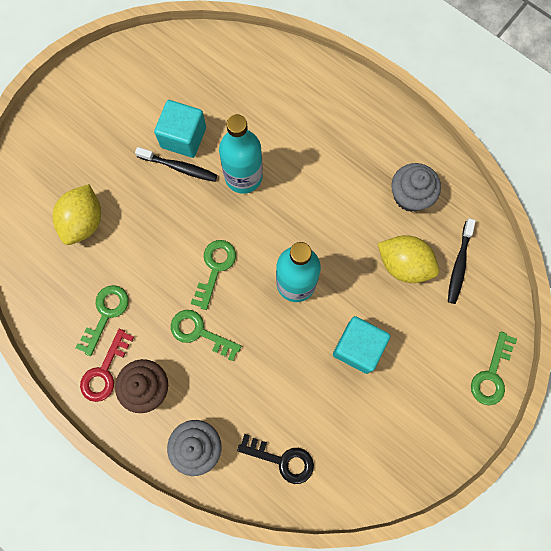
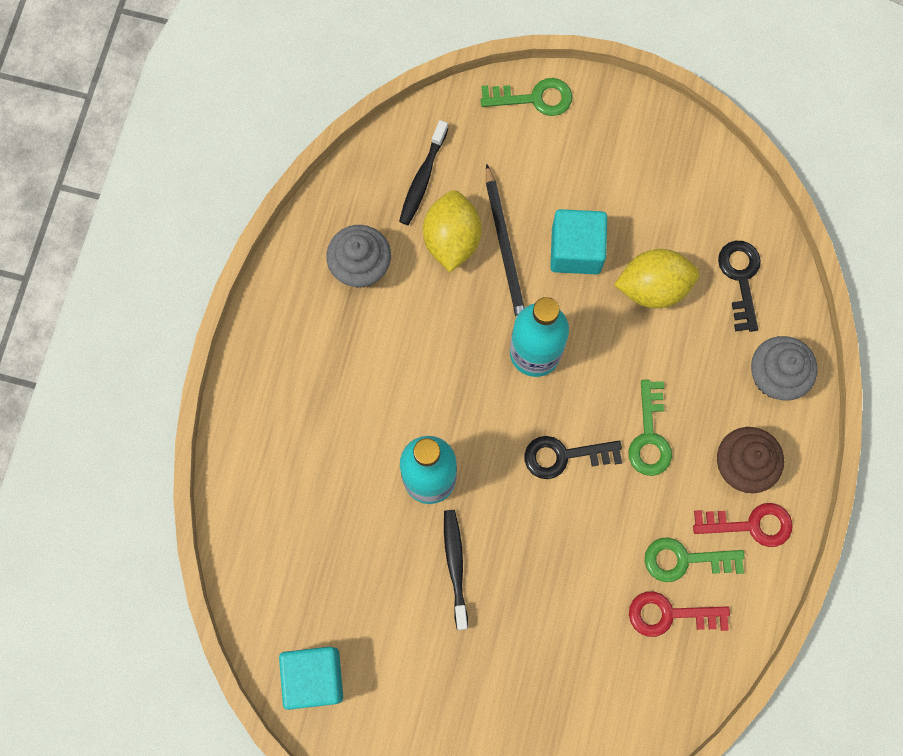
camera: 115 degrees left, 0 degrees up
(77, 286) = (669, 615): none -> red key
(84, 222) = (585, 651): yellow lemon -> yellow lemon (653, 287)
(183, 137) = (411, 581): turquoise cube -> turquoise cube (314, 677)
(215, 268) = (564, 456): green key -> black key
(381, 298) = (505, 248): none -> black pencil
(459, 265) = (422, 178): black toothbrush -> black toothbrush turned 120 degrees clockwise

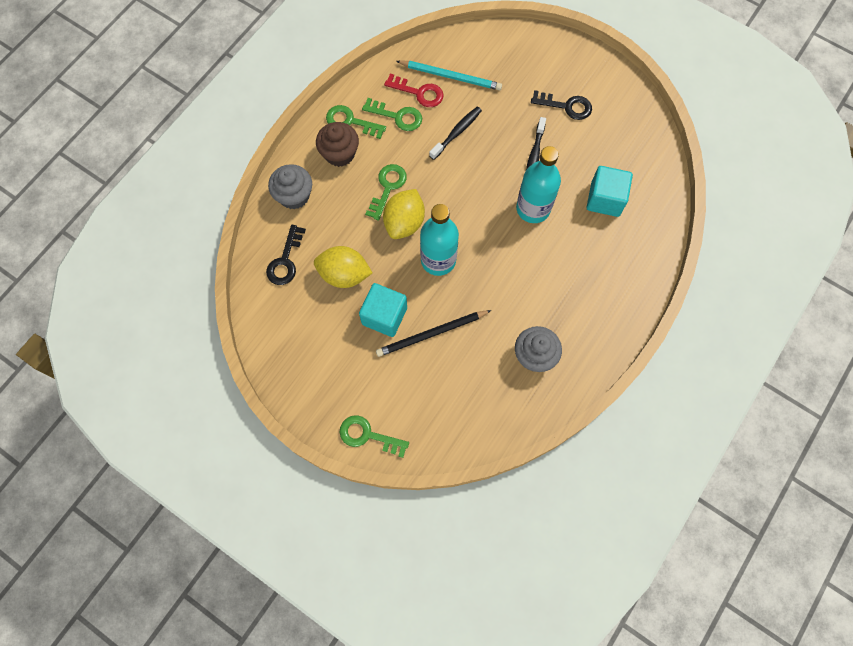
camera: 160 degrees left, 5 degrees down
(314, 677) = (636, 126): turquoise cube -> turquoise cube (605, 199)
(422, 178) = (470, 403): black toothbrush -> black toothbrush (457, 132)
(452, 239) = (465, 352): yellow lemon -> yellow lemon (404, 223)
(505, 248) = (431, 334): black pencil -> black pencil turned 120 degrees counterclockwise
(564, 456) = (445, 194): black key -> black key (566, 106)
(632, 663) = (451, 76): none -> turquoise pencil
(750, 524) = (350, 122): red key -> green key

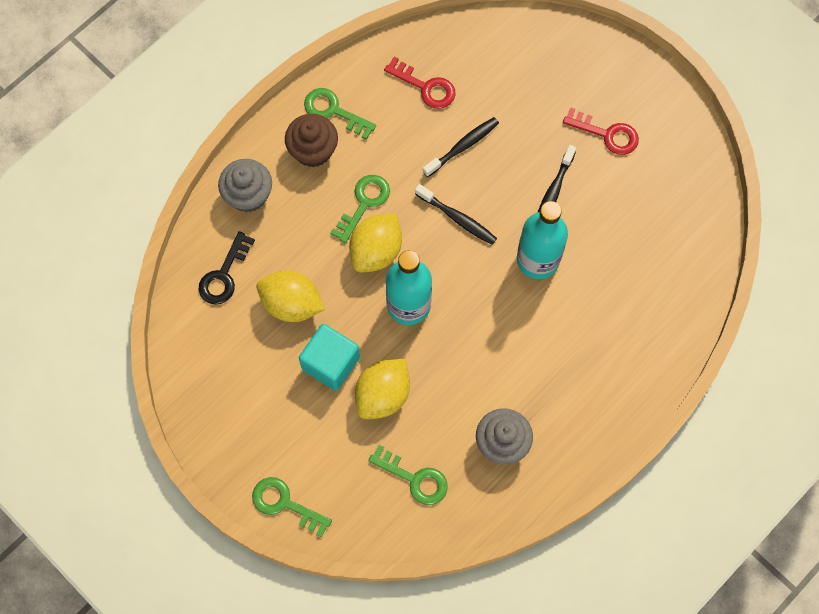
camera: 10 degrees right, 0 degrees up
(397, 116) = (393, 113): green key -> green key (414, 478)
(431, 334) = (383, 395): black pencil -> yellow lemon
(451, 76) = (469, 72): turquoise pencil -> none
(464, 187) = (457, 218): none -> black toothbrush
(566, 106) = (607, 134): black key -> red key
(605, 199) = (629, 262): turquoise cube -> none

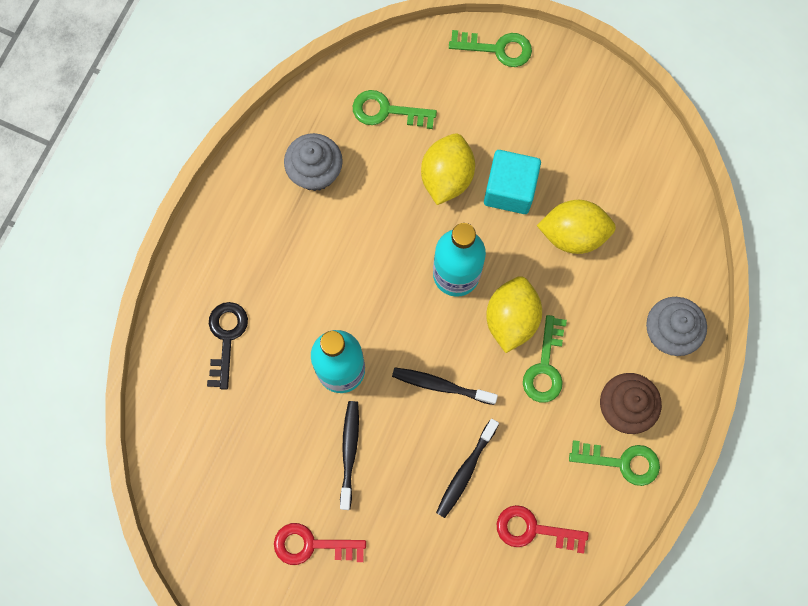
camera: 160 degrees right, 5 degrees up
(224, 275) = (653, 240): black key -> black key (226, 338)

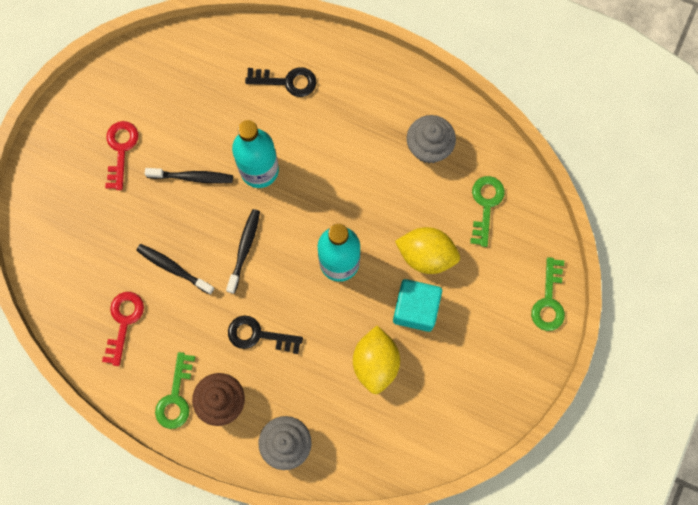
camera: 90 degrees right, 0 degrees up
(511, 319) = (300, 308): yellow lemon -> none
(545, 367) = (258, 335): green key -> black key

